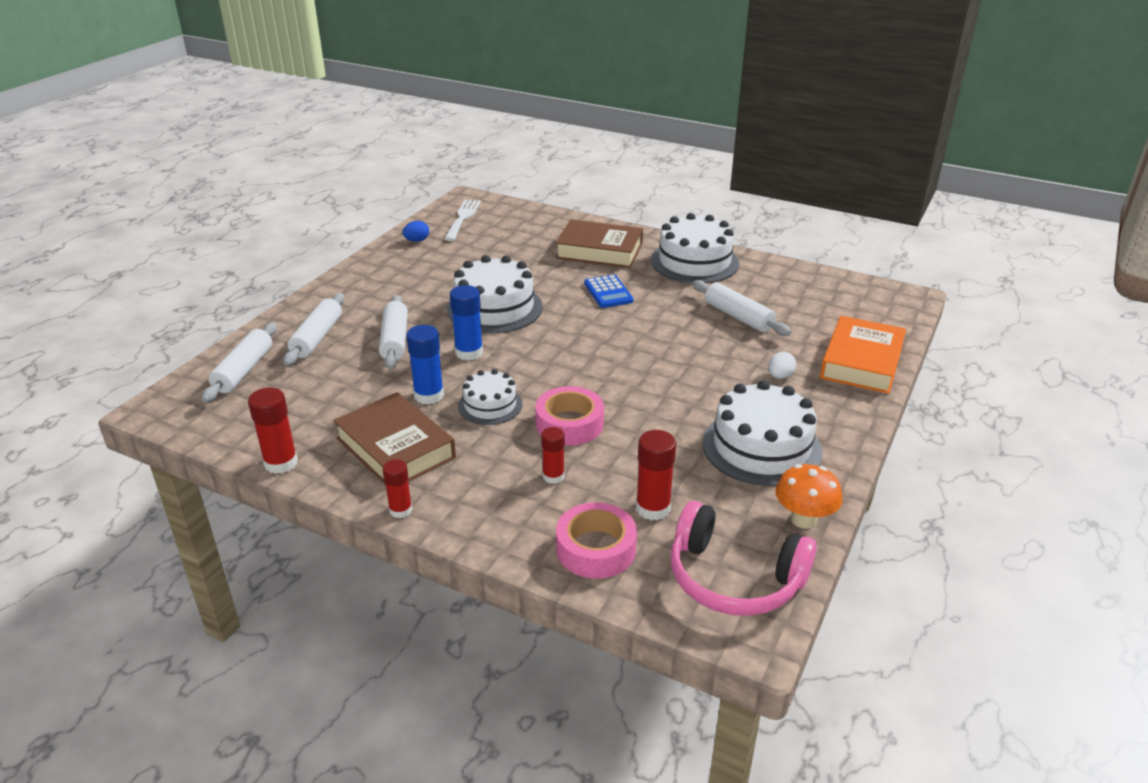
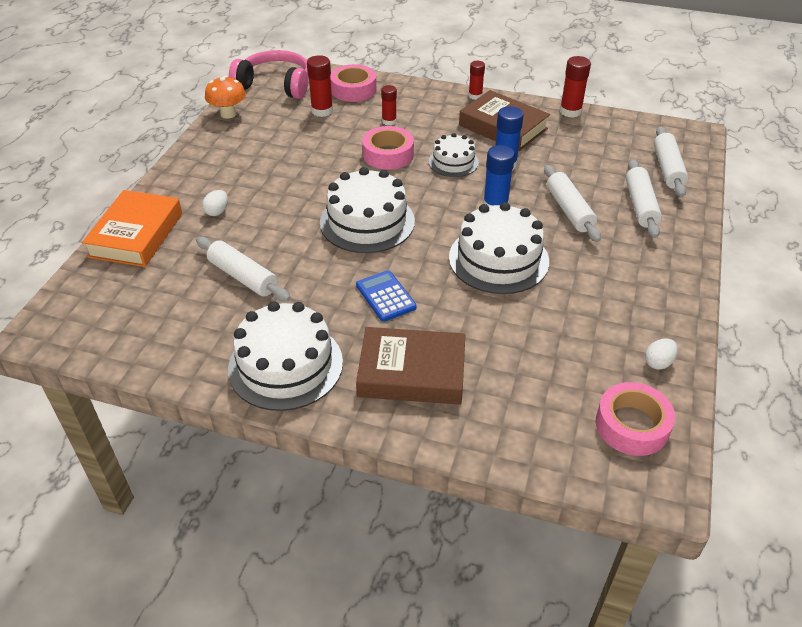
camera: 170 degrees right, 10 degrees up
(417, 240) = (658, 362): blue egg -> white egg
(462, 218) = (632, 425): white fork -> pink tape
(761, 447) = (246, 153): white cake -> white cake (367, 222)

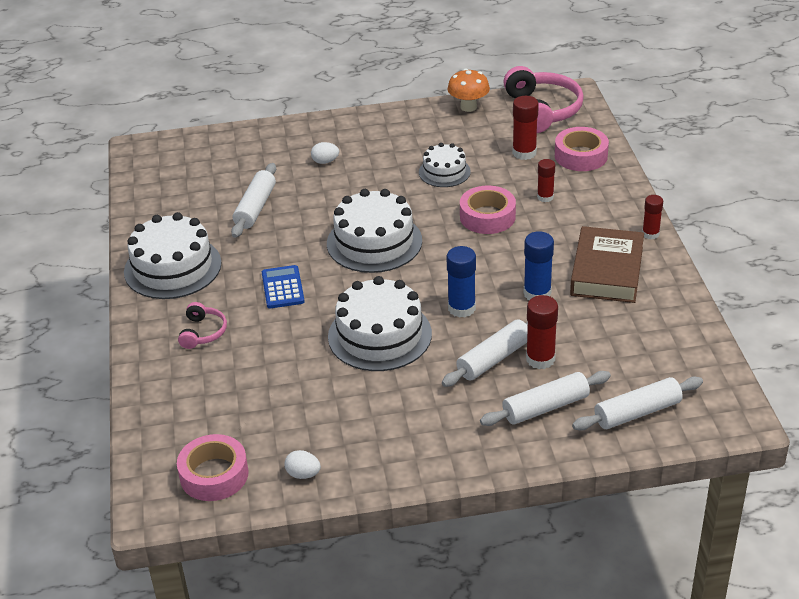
camera: 65 degrees right, 5 degrees down
(136, 235) = (267, 138): orange book -> none
(385, 296) = (283, 288): blue calculator -> blue calculator turned 45 degrees counterclockwise
(412, 372) = (203, 332): brown book -> pink headphones
(453, 162) = (511, 260): white cake -> white cake (444, 172)
(570, 111) = (688, 309): red glue stick -> red glue stick (540, 359)

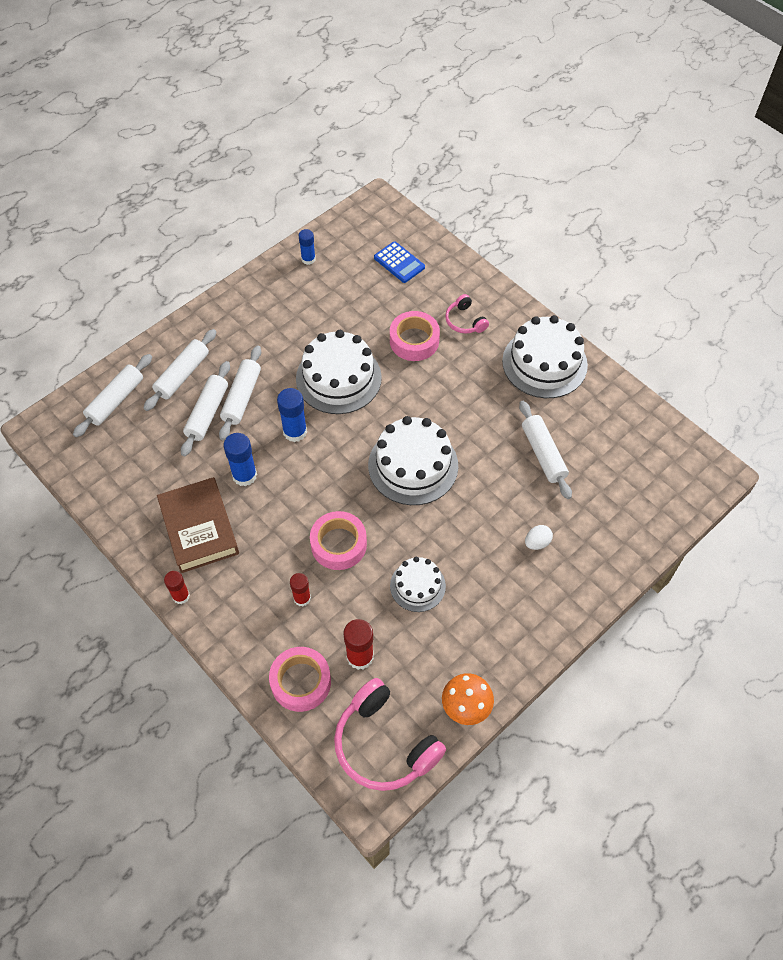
camera: 145 degrees right, 20 degrees up
(214, 475) = (361, 235): pink tape -> pink tape (414, 341)
(283, 288) = (445, 385): blue calculator -> blue calculator (399, 263)
(303, 474) = (308, 259): white egg -> blue glue stick
(540, 359) = (207, 413): red glue stick -> white rolling pin

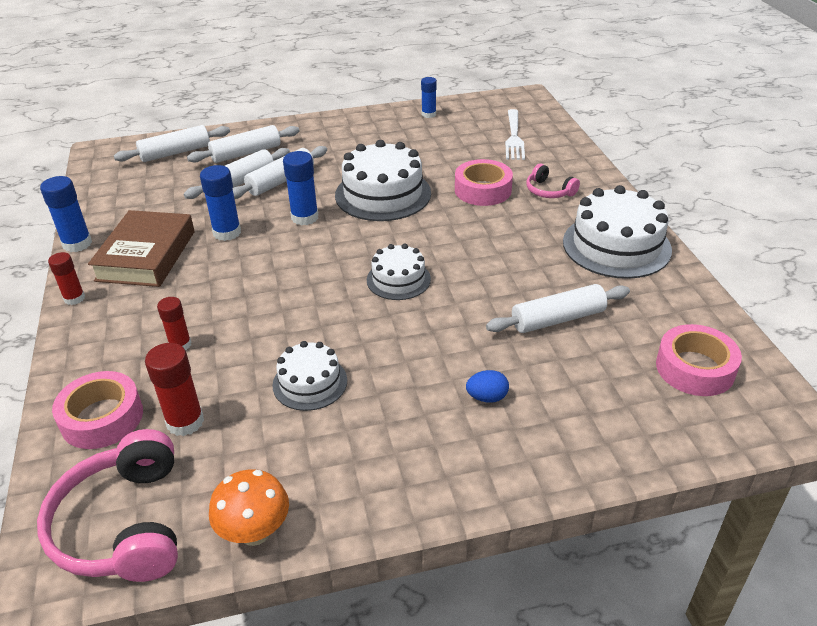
camera: 30 degrees right, 20 degrees down
(128, 542) = (77, 244): none -> blue glue stick
(338, 544) = (261, 315): pink tape -> pink tape (695, 368)
(399, 263) = (513, 136): blue calculator -> white fork
(413, 465) = (398, 279): white cake -> white cake, size x0.58
(465, 321) = (549, 191): pink headphones -> pink headphones turned 45 degrees counterclockwise
(537, 542) = (487, 397): white egg -> blue egg
(543, 454) = (558, 319): white rolling pin -> white rolling pin turned 60 degrees clockwise

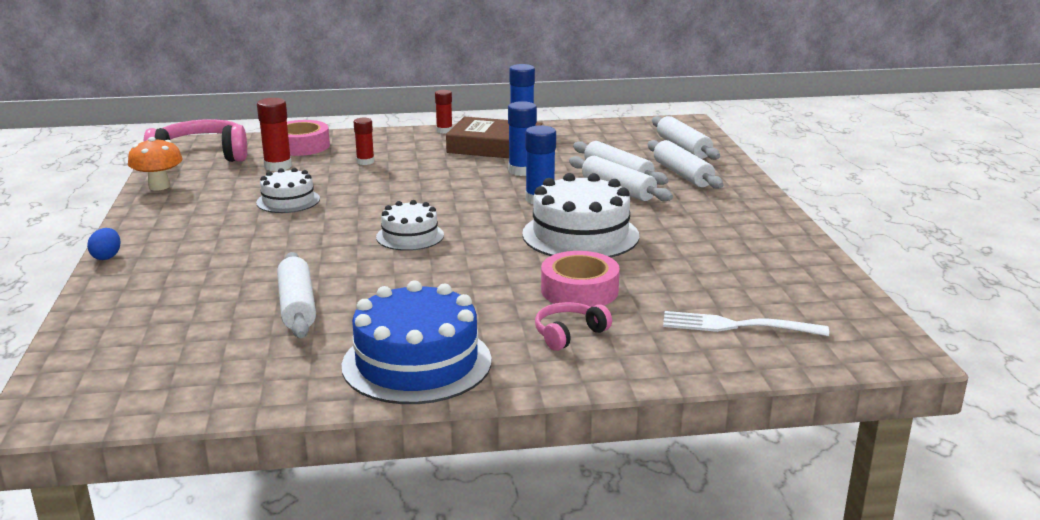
camera: 95 degrees right, 15 degrees down
(428, 114) = (804, 271): blue glue stick -> none
(487, 397) = (214, 262): blue egg -> blue egg (107, 257)
(616, 245) = (417, 363): white cake -> blue cake
(695, 368) = (163, 371): pink tape -> none

